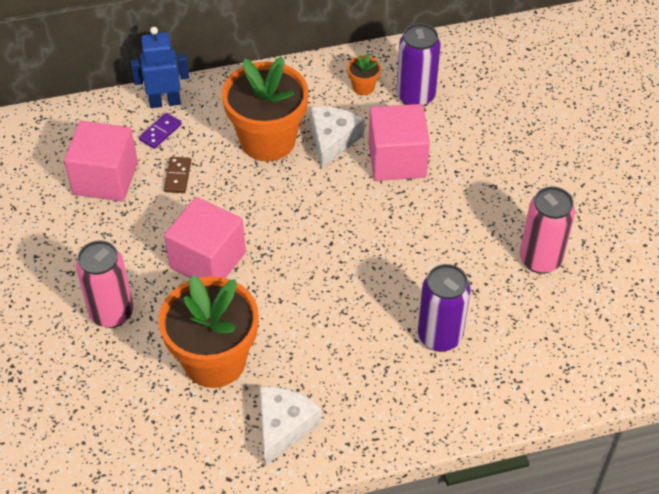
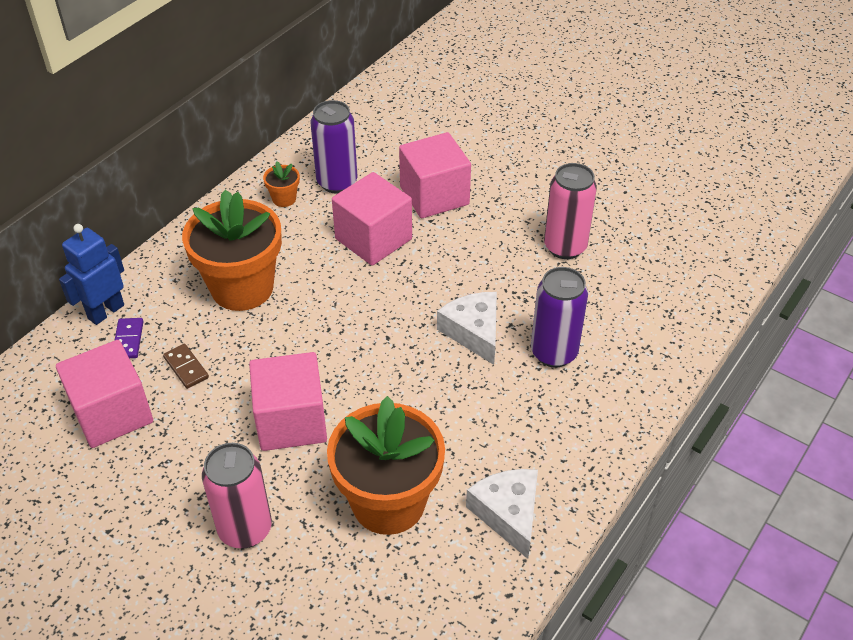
camera: 40 degrees left, 5 degrees down
(332, 140) = (301, 255): white cheese -> white cheese (473, 332)
(479, 152) = (434, 196): none -> pink cube

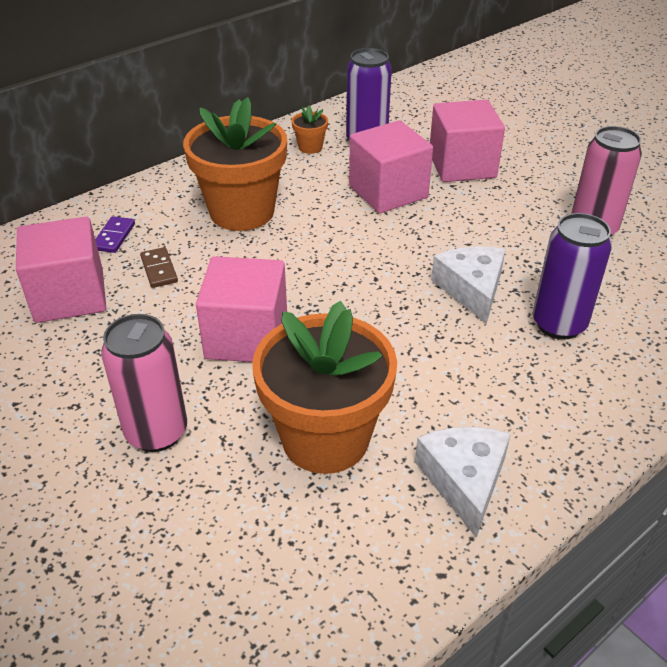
camera: 15 degrees right, 5 degrees down
(106, 311) = (103, 210): blue robot -> none

